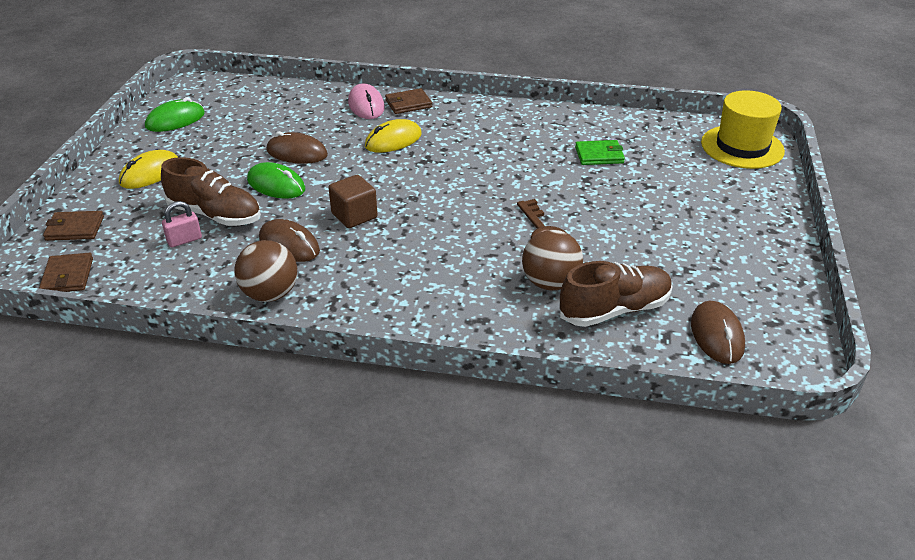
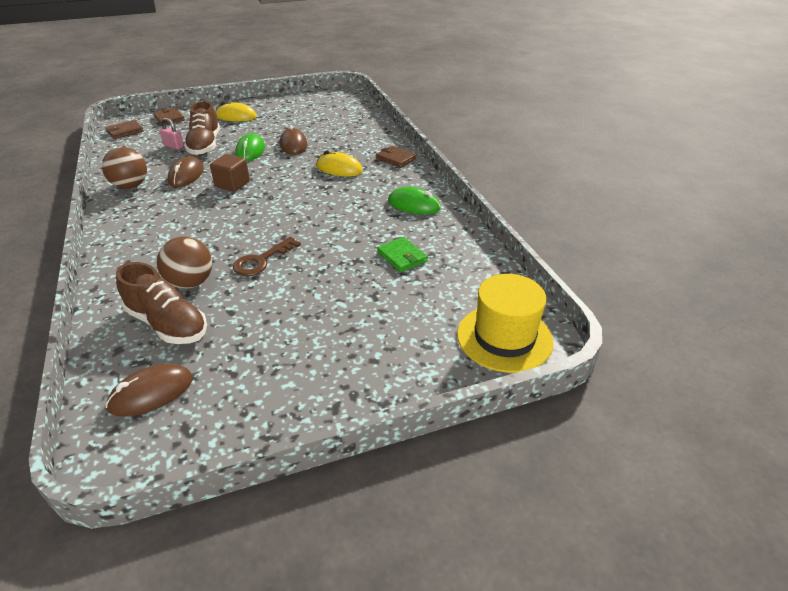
camera: 60 degrees right, 0 degrees up
(175, 120) = (299, 103): green mouse -> green mouse (414, 205)
(366, 105) = (377, 146): pink mouse -> none

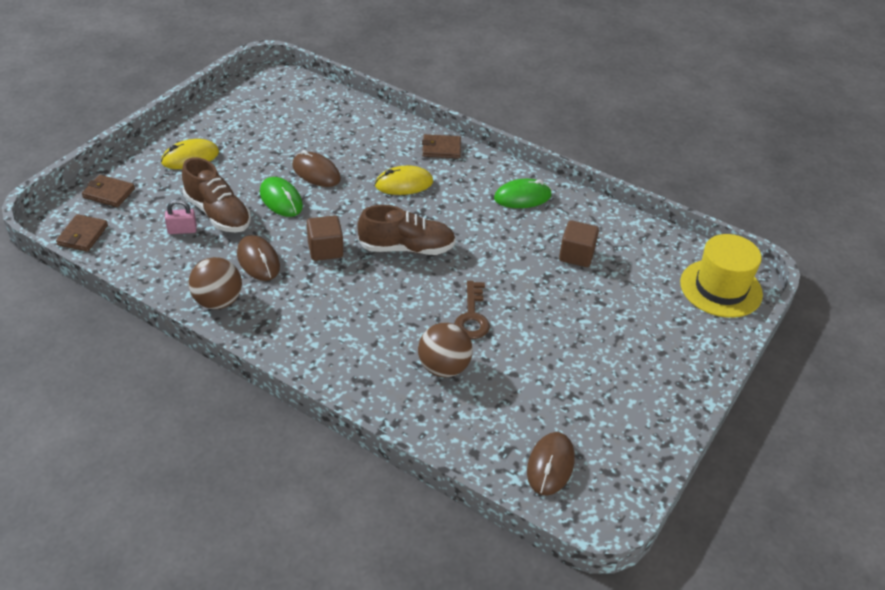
camera: 40 degrees left, 5 degrees up
(167, 324) = (480, 411): brown shoe -> brown shoe (406, 248)
(402, 257) = (576, 255): green wallet -> brown cube

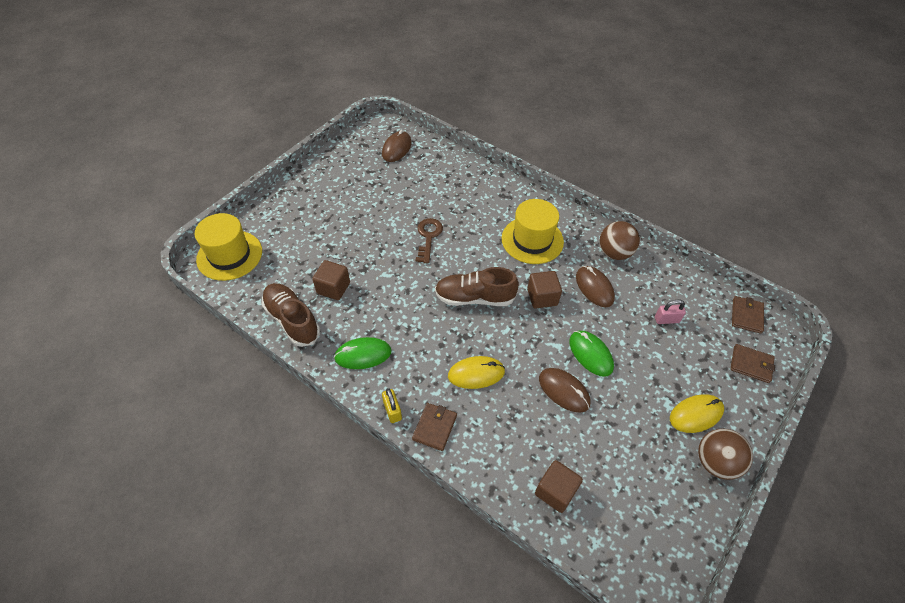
camera: 175 degrees left, 10 degrees up
(218, 214) = (642, 338): brown shoe -> brown shoe (292, 320)
(328, 315) = (532, 240): none -> yellow hat
(336, 115) = (555, 491): none -> brown cube
(441, 148) = (435, 427): brown wallet -> brown wallet turned 75 degrees counterclockwise
(444, 368) = (452, 202): brown ball -> brown ball (715, 462)
(482, 159) = (392, 410): none -> yellow padlock

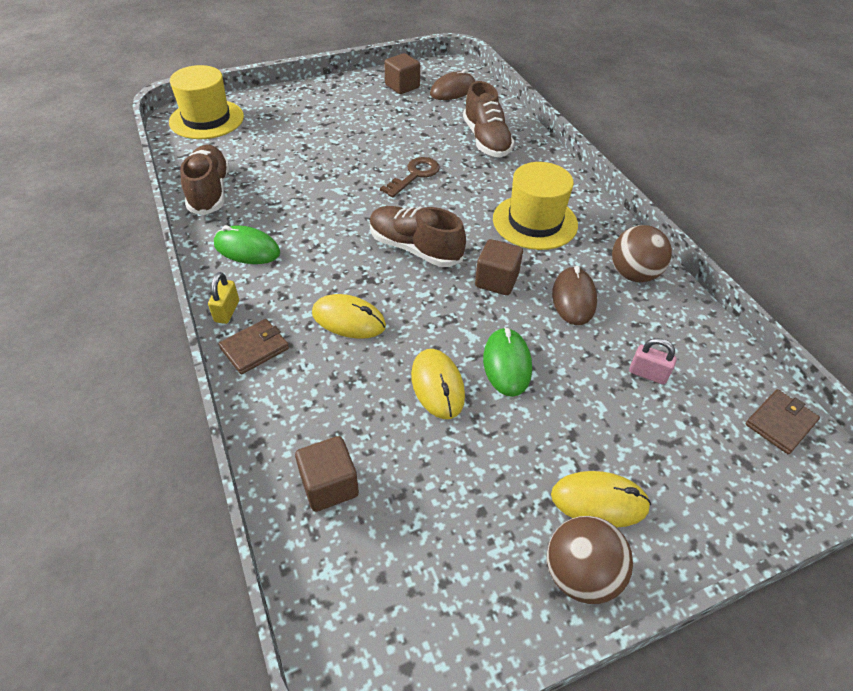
camera: 30 degrees right, 5 degrees down
(333, 288) = (275, 181): brown cube -> brown cube (402, 86)
(453, 185) = (486, 140): none -> brown shoe
(564, 391) = (437, 385): brown mouse -> yellow mouse
(751, 364) = (739, 484): brown wallet -> none

